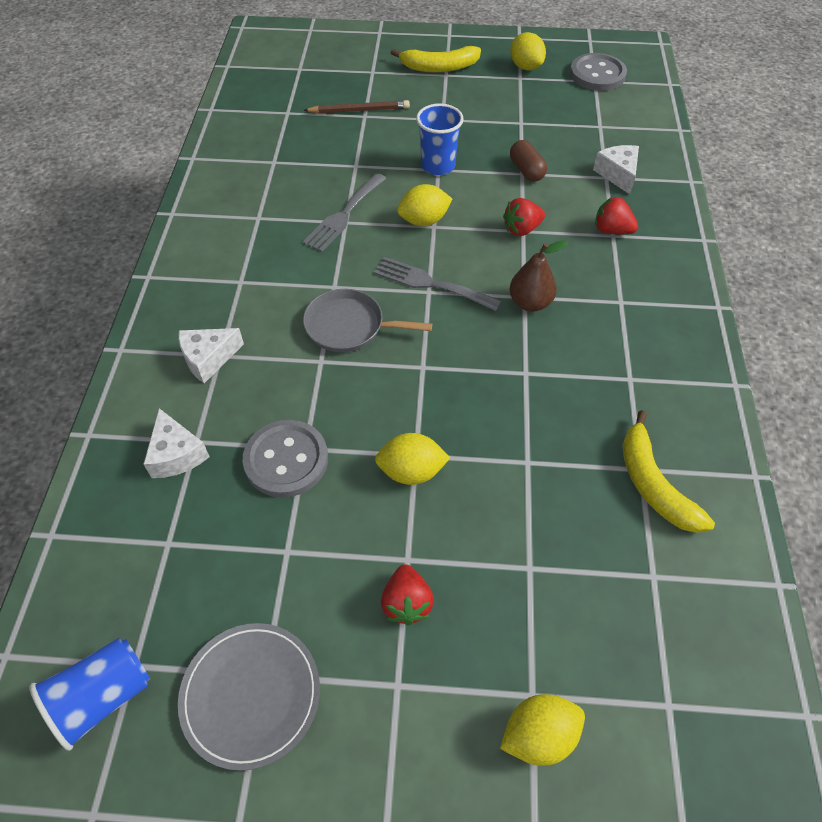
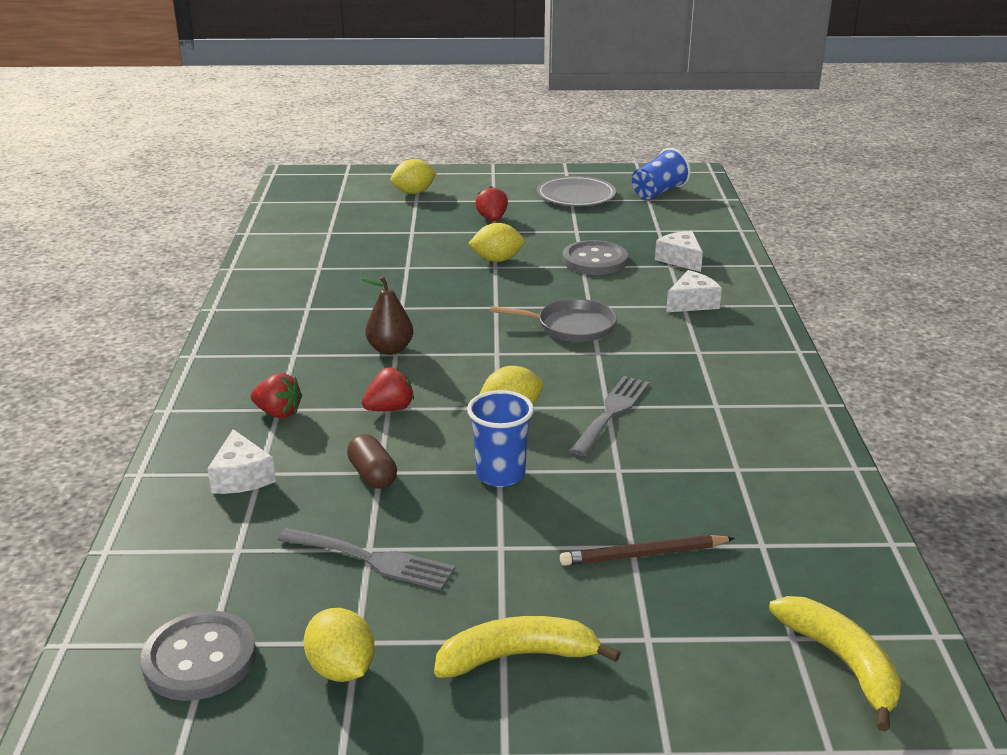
camera: 175 degrees right, 25 degrees down
(430, 283) = (495, 358): grey fork -> grey fork (373, 560)
(653, 484) = (312, 262): yellow banana -> yellow banana (841, 662)

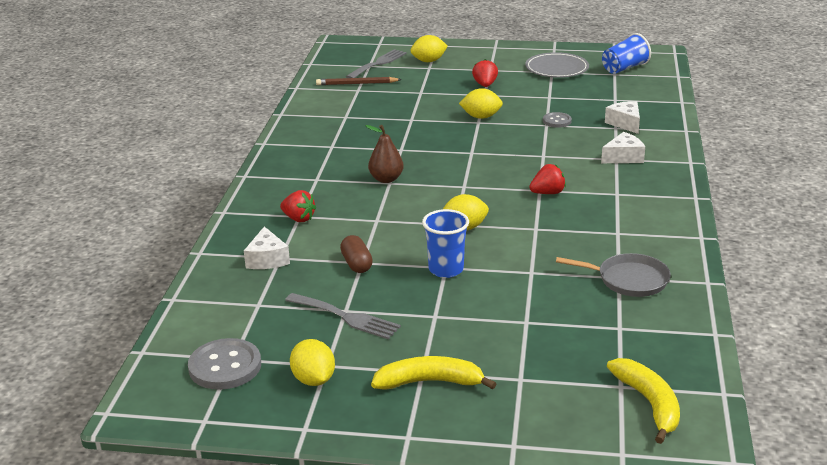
camera: 10 degrees right, 0 degrees up
(389, 409) = (377, 220): red strawberry -> red strawberry (547, 193)
(572, 326) = (525, 170): grey pan -> grey pan (629, 280)
(594, 260) = (557, 121): grey button -> grey button, size x0.56
(612, 412) = (538, 233): grey fork -> grey fork (378, 63)
(644, 554) = (533, 328): brown pencil -> brown pencil (357, 83)

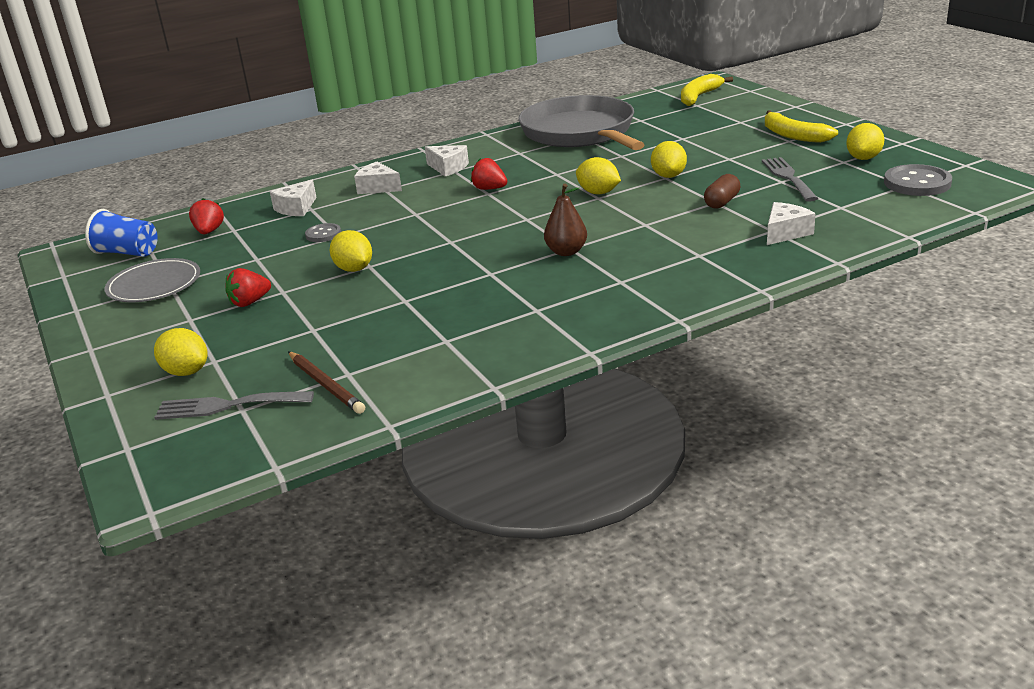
camera: 125 degrees left, 0 degrees up
(298, 219) = (704, 252): red strawberry -> red strawberry (209, 231)
(446, 269) = (668, 176): blue cup -> yellow lemon
(627, 193) = (448, 168): none -> white cheese
(629, 280) = (580, 133): grey pan -> grey pan, size x2.06

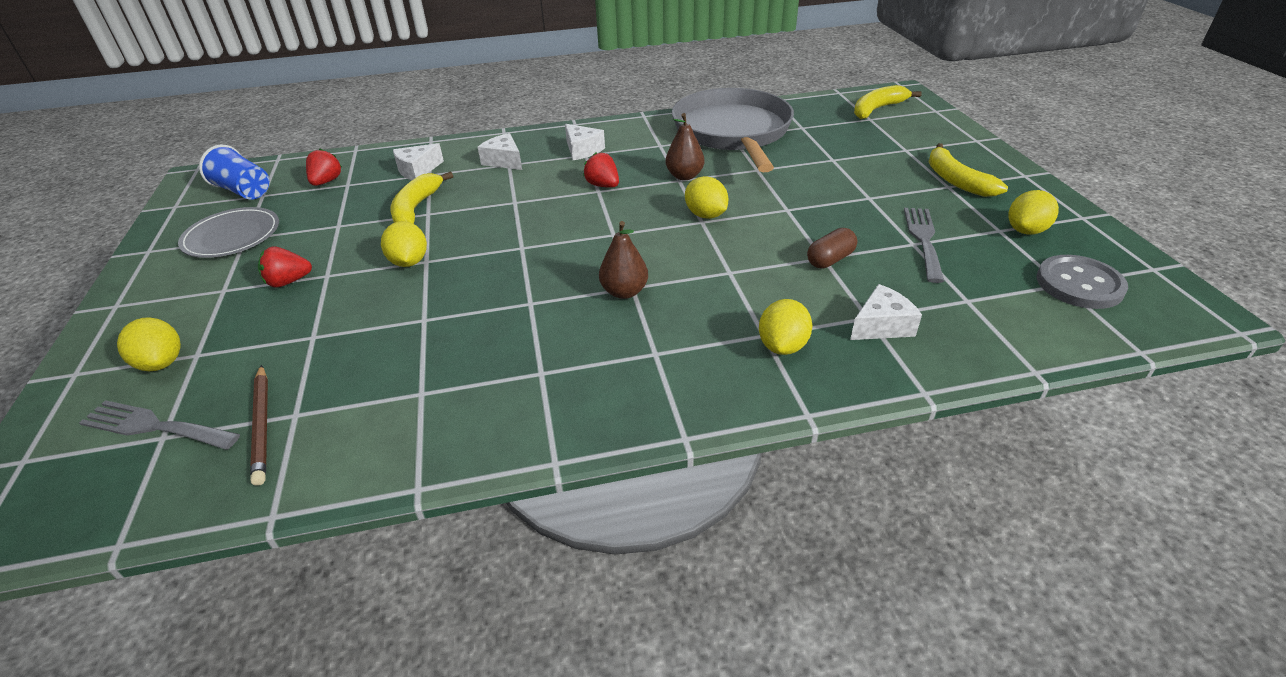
camera: 15 degrees right, 10 degrees up
(323, 234) = (416, 208): grey button -> yellow banana
(559, 170) = (684, 176): none -> brown pear
(668, 176) = (791, 208): yellow lemon -> yellow lemon (782, 346)

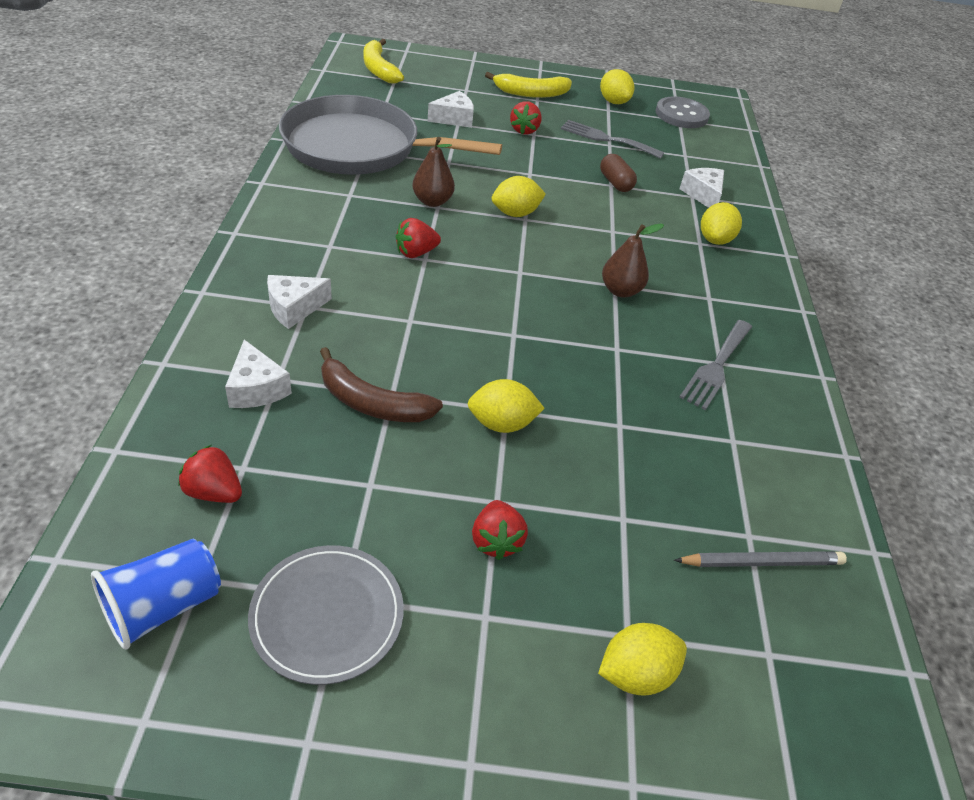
camera: 80 degrees left, 5 degrees up
(154, 426) = (752, 665): grey fork -> grey fork (716, 367)
(262, 425) = (761, 562): brown pencil -> grey pencil
(416, 208) = (372, 403): yellow banana -> brown banana
(582, 150) = (316, 245): white cheese -> white cheese (454, 119)
(782, 346) = (715, 240): yellow lemon -> yellow lemon turned 75 degrees clockwise
(869, 191) = (524, 130): none -> red strawberry

